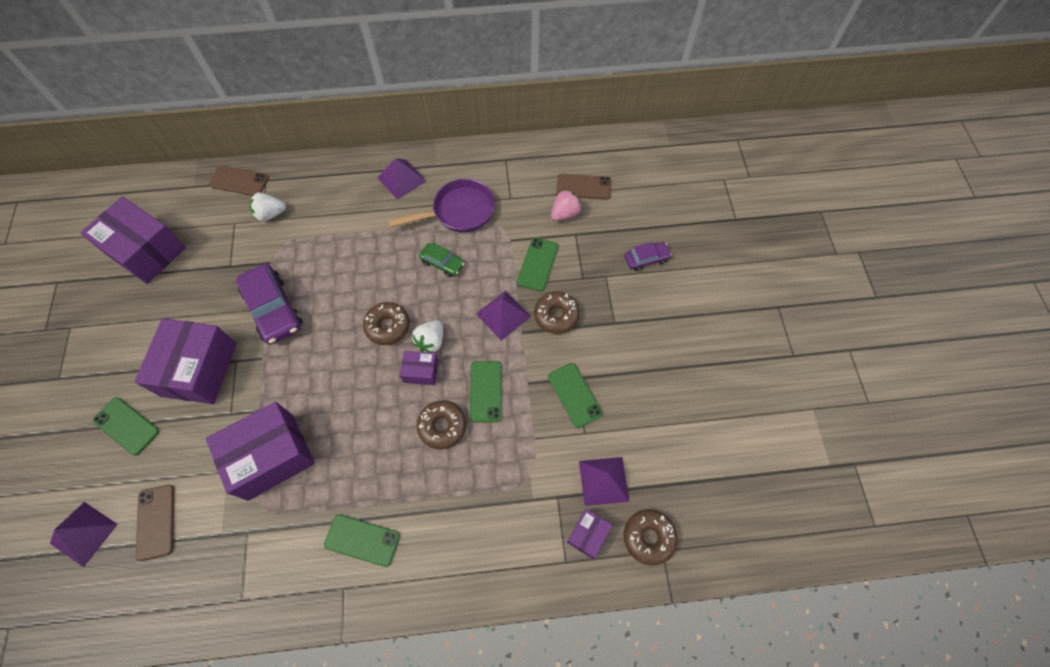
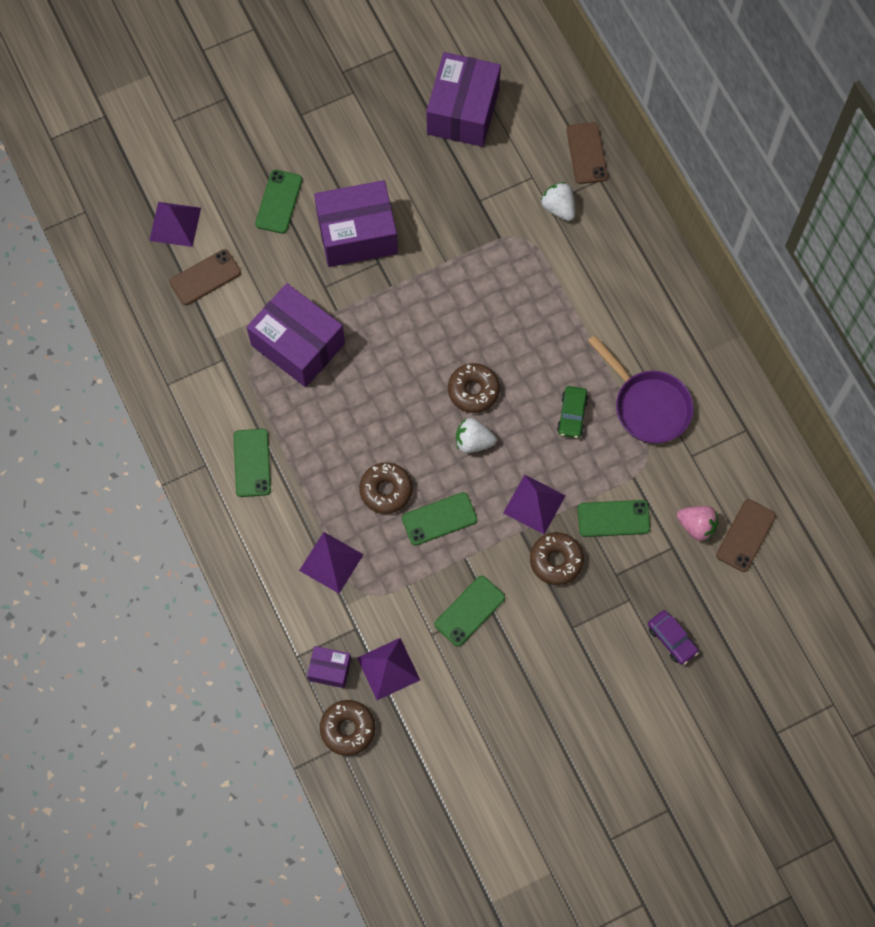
camera: 70 degrees right, 5 degrees up
(273, 309) = (447, 269): purple car -> none
(401, 179) = (665, 324): purple pyramid -> purple pyramid (331, 562)
(421, 371) = (436, 445): purple box -> none
(583, 187) = (745, 535): brown phone -> brown phone turned 45 degrees clockwise

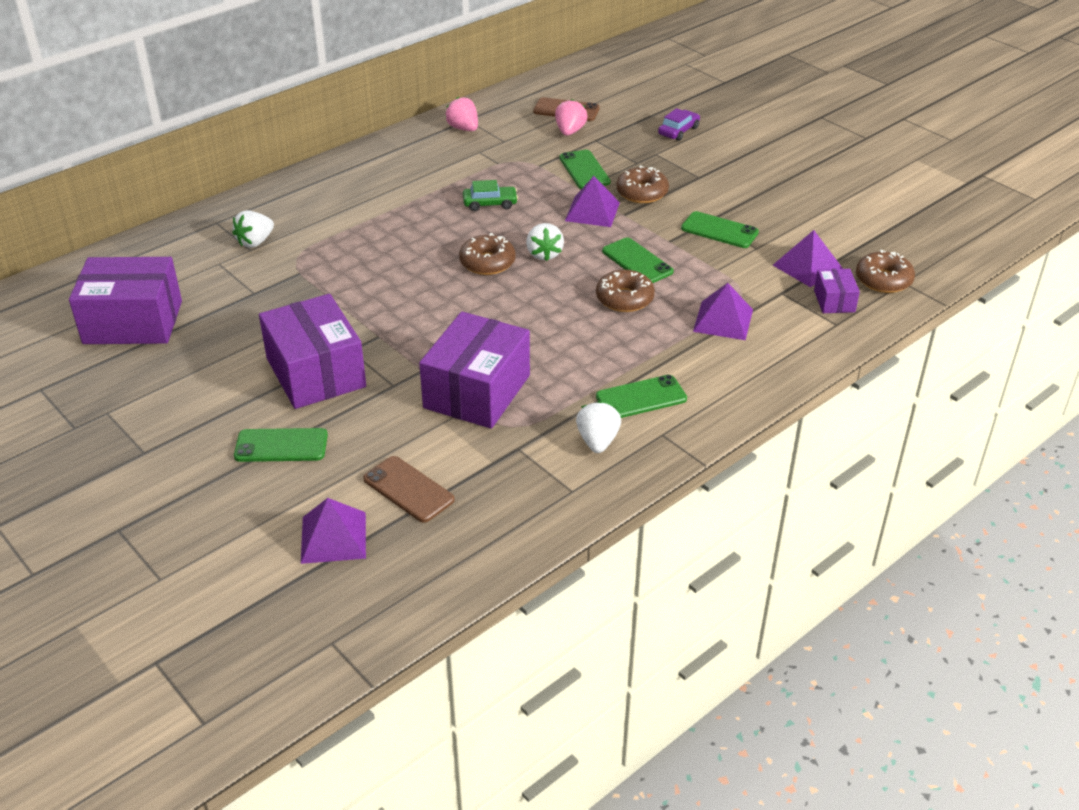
camera: 105 degrees left, 30 degrees down
(213, 416) = (597, 441): none -> white strawberry
(586, 153) = (184, 234): brown phone -> none
(648, 405) = (463, 167): purple pan -> none
(727, 422) = (463, 128): none -> pink strawberry

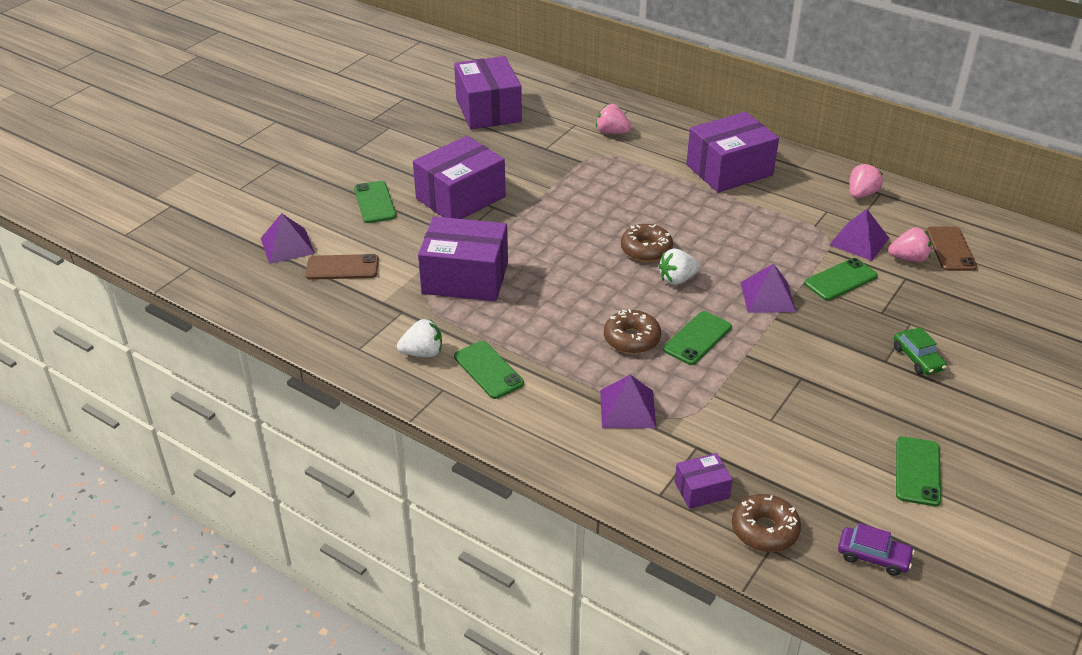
camera: 75 degrees right, 0 degrees up
(255, 242) = (612, 132): white strawberry -> pink strawberry
(379, 186) = (729, 170): none -> purple box
(408, 489) = (342, 267): brown phone -> brown phone turned 60 degrees clockwise
(490, 204) = (741, 234): green car -> green car (917, 358)
(642, 193) = (824, 324): brown donut -> none
(678, 131) = (972, 333): purple car -> purple car (873, 556)
(719, 230) = (787, 388): green phone -> green phone (917, 471)
(807, 266) = (757, 463): purple pyramid -> purple pyramid (859, 241)

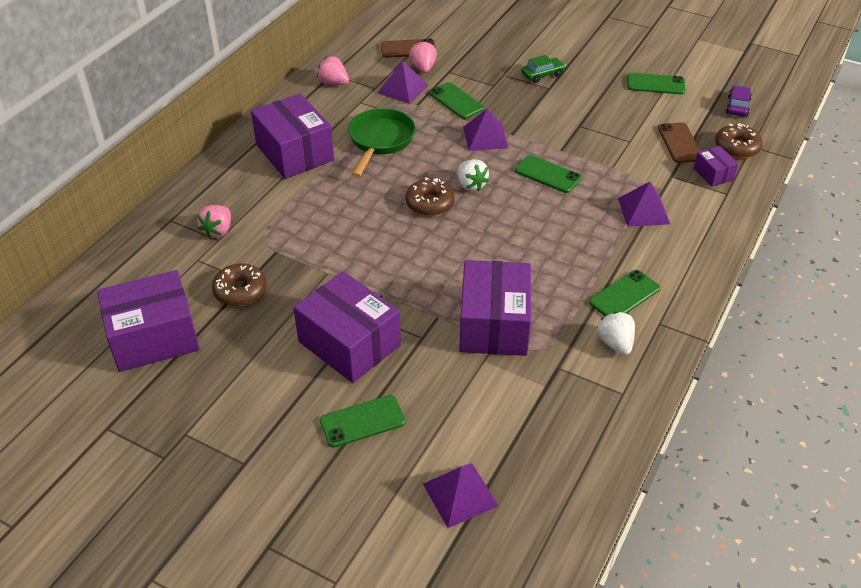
camera: 95 degrees left, 5 degrees up
(342, 267) = (494, 431): brown phone -> brown phone (680, 143)
(631, 339) = (558, 210): brown donut -> brown donut (240, 291)
(753, 222) = (380, 141): none -> green pan

